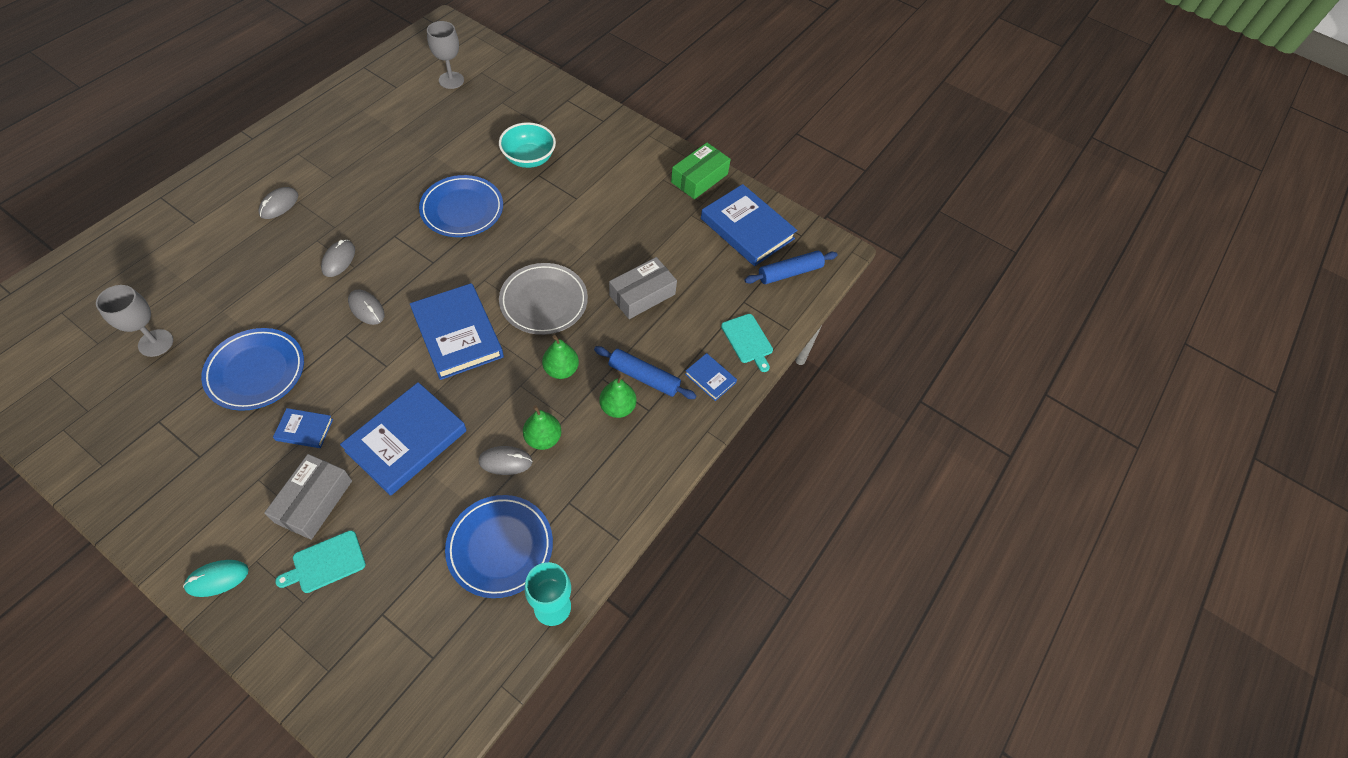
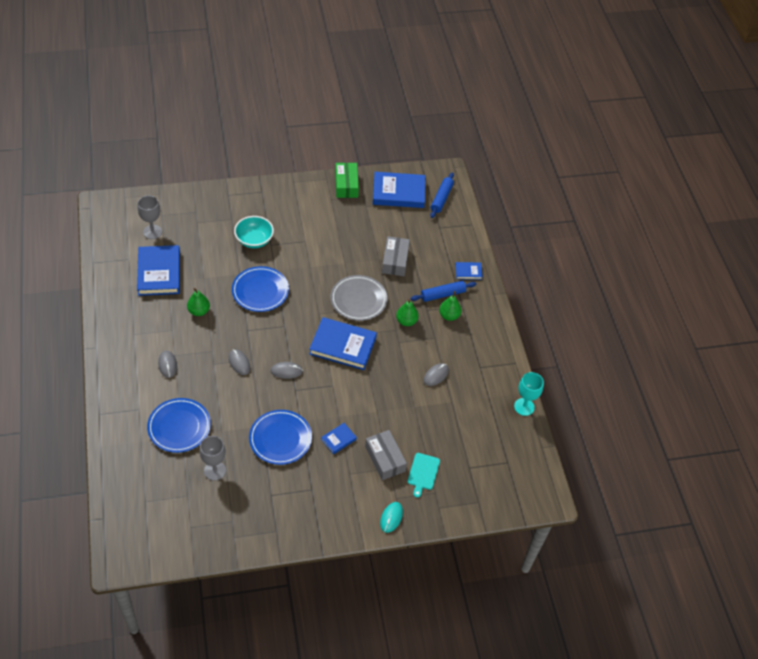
camera: 45 degrees left, 5 degrees down
(406, 441) = (386, 404): blue book -> blue book (159, 273)
(500, 547) = (478, 406): blue plate -> blue plate (179, 427)
(543, 438) = (437, 353): green pear -> green pear (199, 311)
(748, 340) = (462, 243): turquoise cutting board -> none

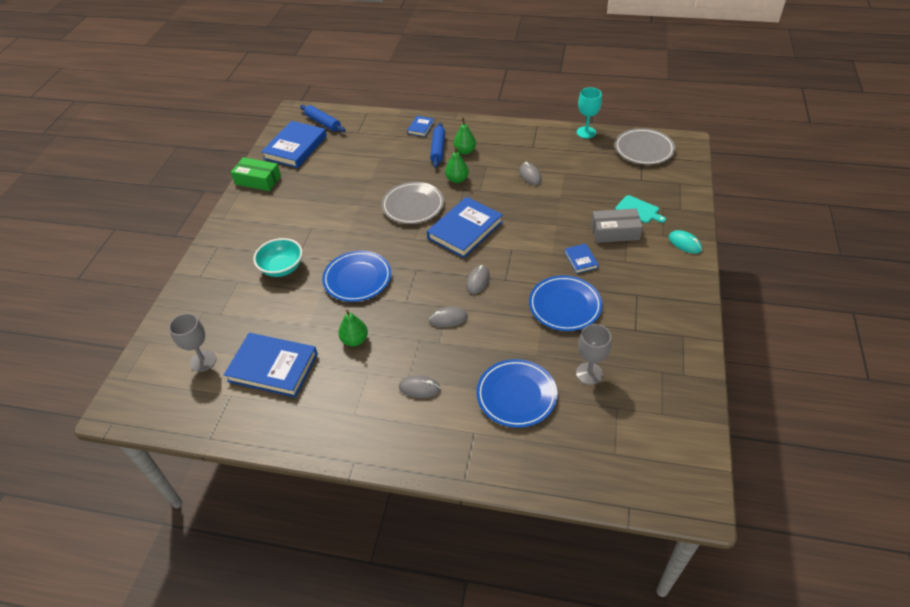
camera: 60 degrees left, 5 degrees down
(395, 261) = (379, 169): grey box -> none
(519, 462) = (643, 149): none -> grey plate

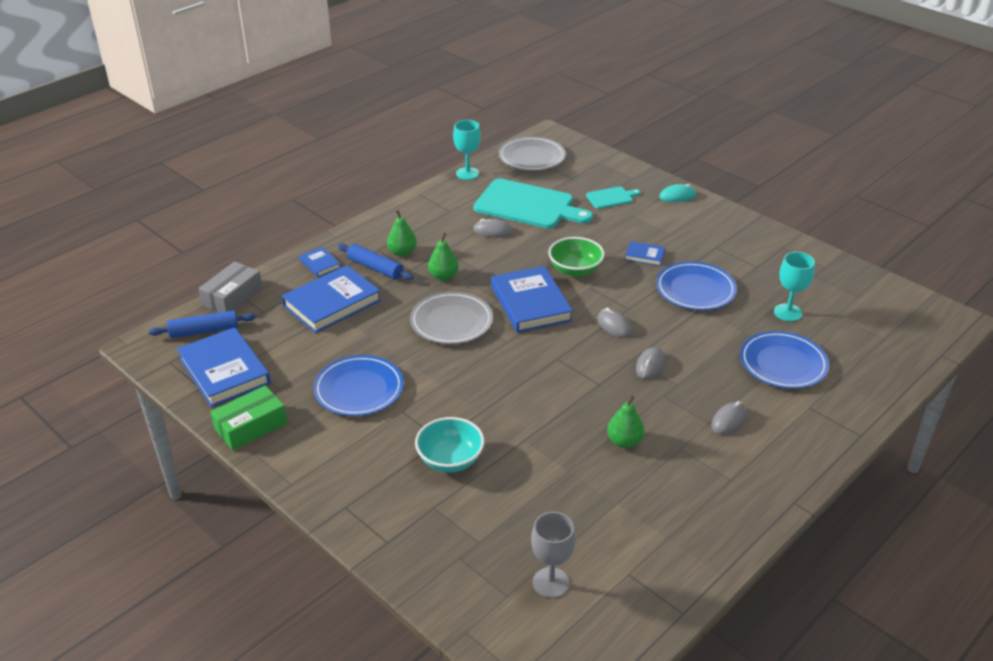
camera: 60 degrees left, 10 degrees down
(273, 367) = (613, 522): blue book -> blue book (332, 303)
(357, 279) = (529, 406): blue plate -> blue plate (359, 389)
(524, 233) = (575, 270): none -> green bowl
(579, 176) = (527, 205): none -> turquoise cutting board
(589, 373) = (788, 312): grey goblet -> turquoise goblet
(615, 232) = (626, 222): grey box -> grey box (232, 296)

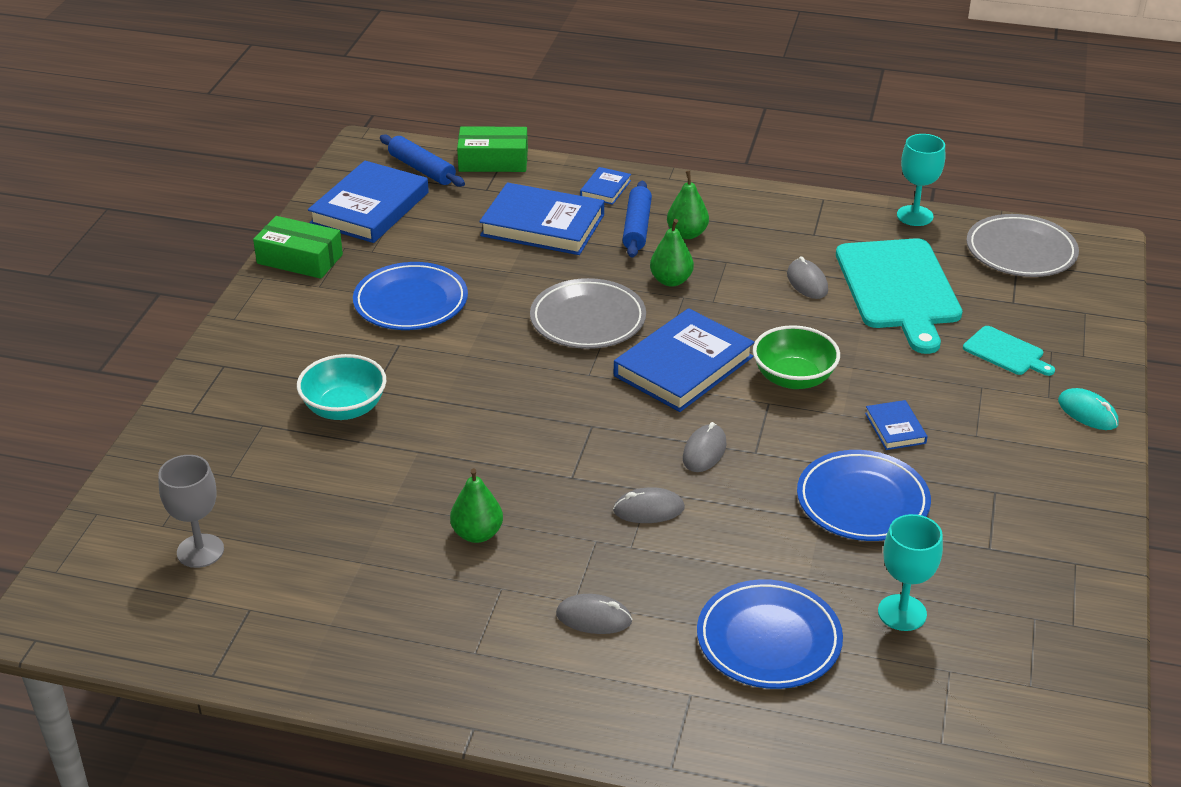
camera: 60 degrees right, 0 degrees up
(232, 296) = (493, 161): grey box -> green box

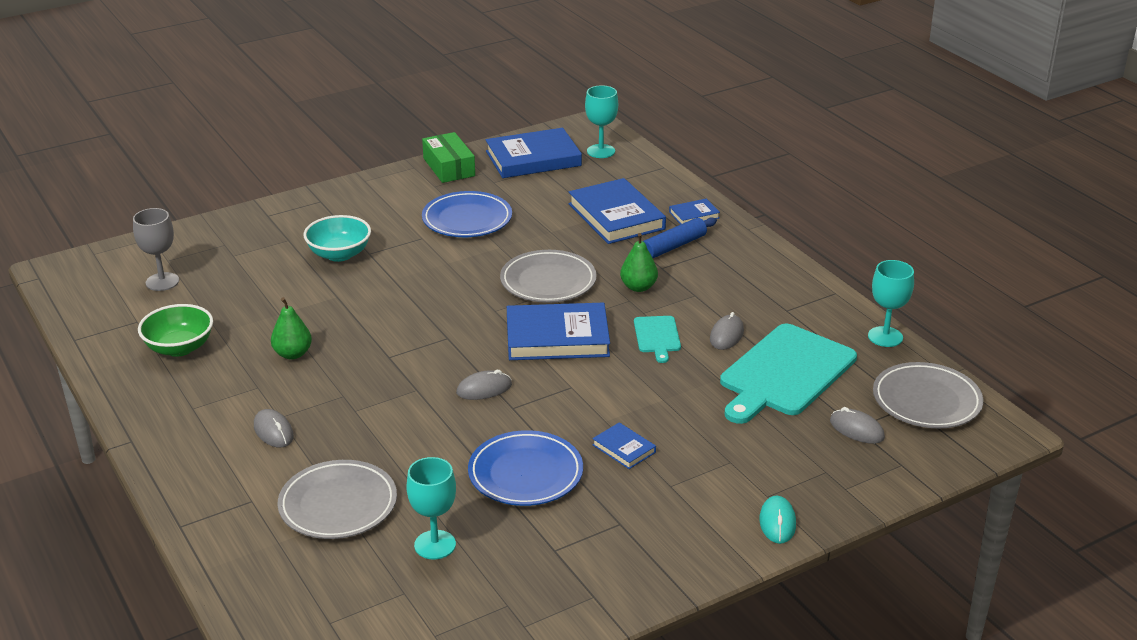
camera: 45 degrees right, 5 degrees down
(422, 169) = (601, 151): blue rolling pin -> turquoise goblet
(493, 161) = (652, 166): green box -> none
(648, 510) = (398, 398): grey mouse -> grey mouse (856, 429)
(687, 234) = (699, 266): green pear -> none
(768, 640) = (338, 505): blue plate -> grey plate
(793, 378) = (612, 383): green bowl -> green bowl (179, 348)
(895, 428) = (624, 448): blue book -> blue book turned 75 degrees counterclockwise
(1006, 352) = (789, 453): turquoise cutting board -> turquoise cutting board (657, 336)

